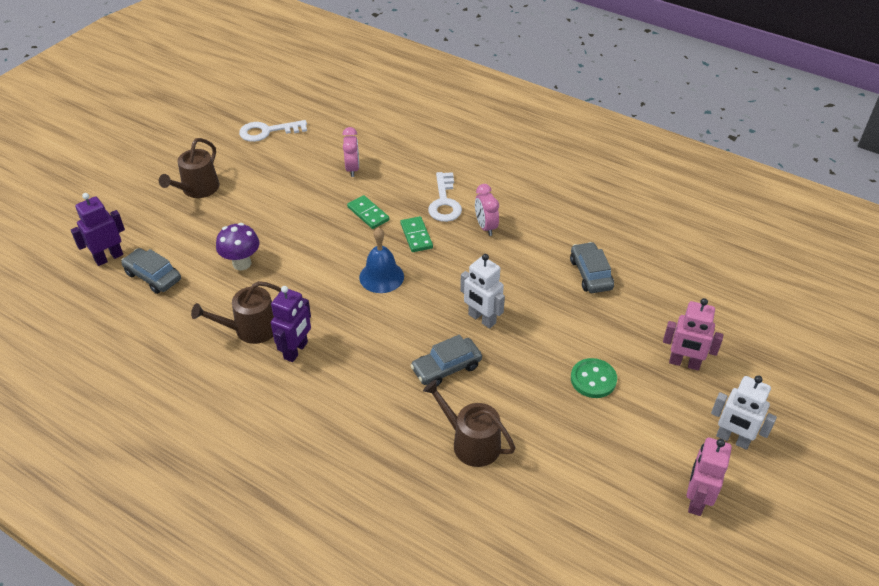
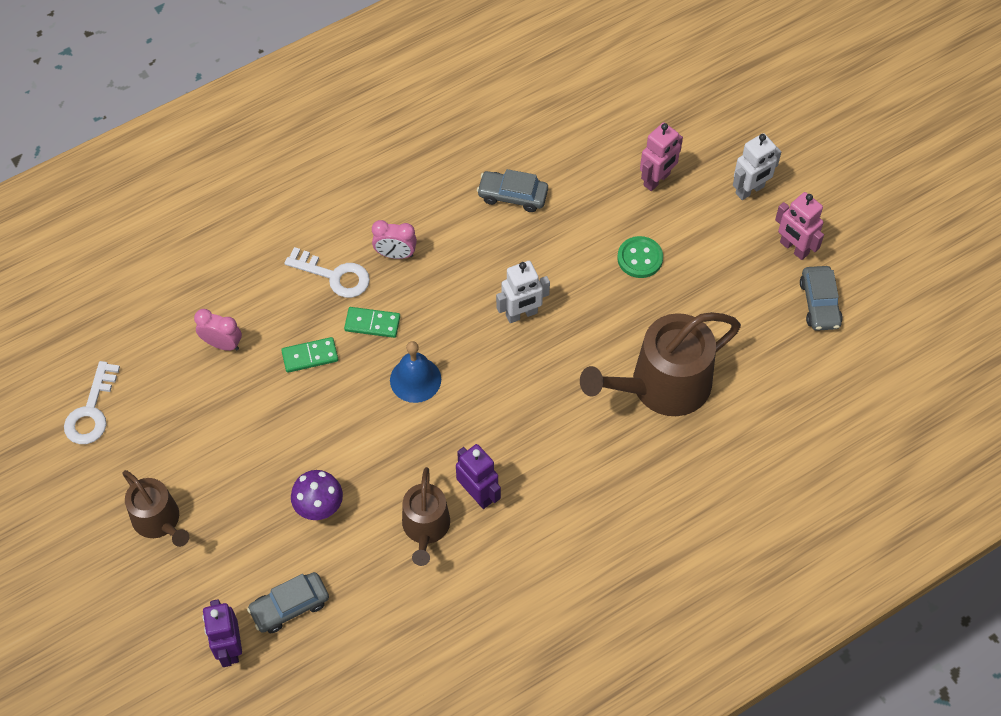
camera: 65 degrees left, 15 degrees up
(446, 368) = (567, 370): grey car -> grey car (819, 303)
(471, 442) = (661, 386): brown watering can -> brown watering can, size x1.71

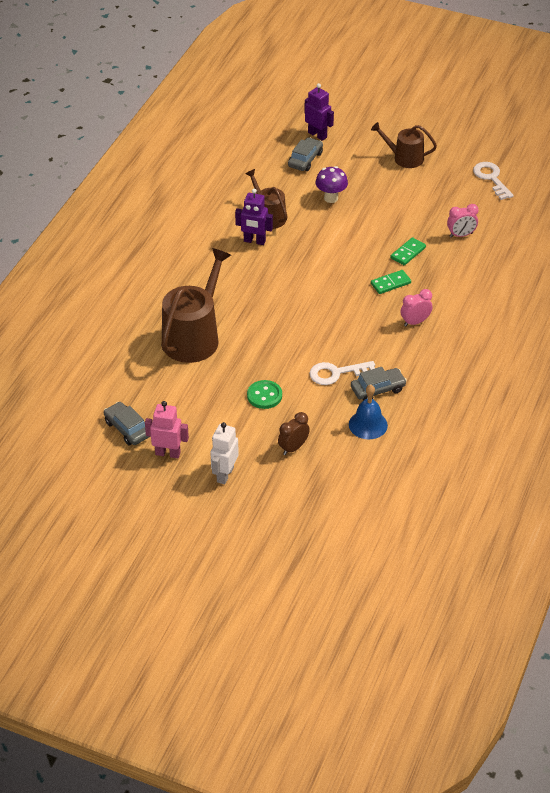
camera: 145 degrees right, 15 degrees down
(334, 276) = (438, 294): white key -> white key (336, 373)
(415, 379) = (339, 271): blue bell -> blue bell (368, 424)
(521, 314) = (309, 330): white robot -> none
(657, 180) = (293, 448): pink robot -> brown clock

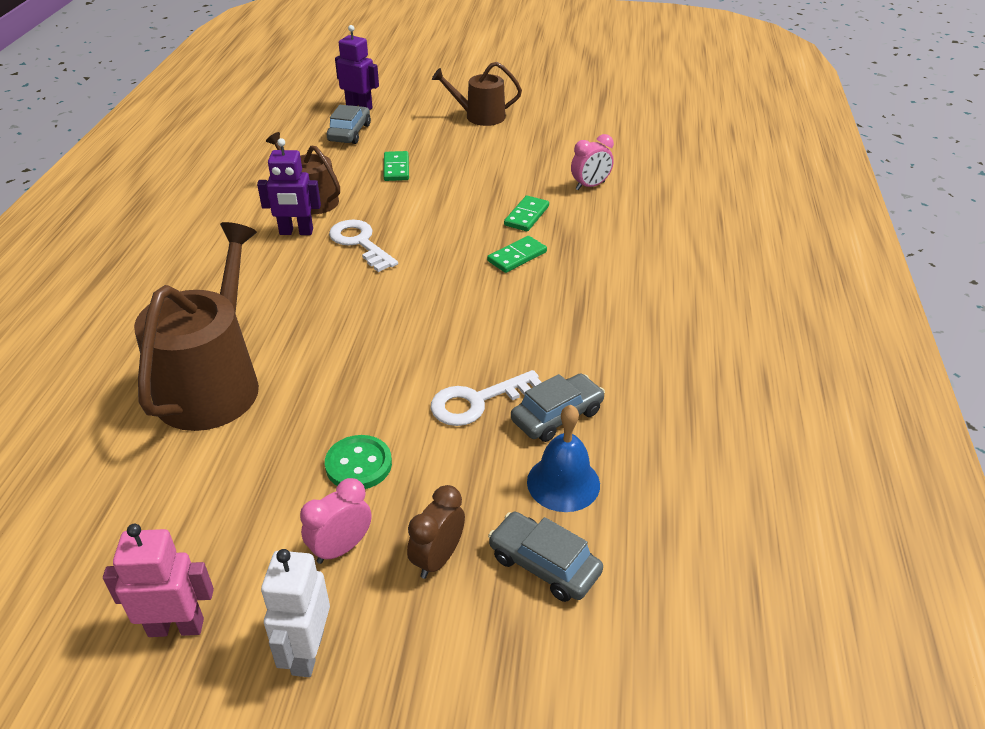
camera: 15 degrees left, 5 degrees down
(127, 429) = (85, 588): grey car -> grey car (544, 565)
(331, 198) = (396, 168): purple mushroom -> green domino
(415, 322) = (575, 302): pink clock -> pink clock (341, 548)
(491, 178) = (599, 123): white key -> white key (360, 243)

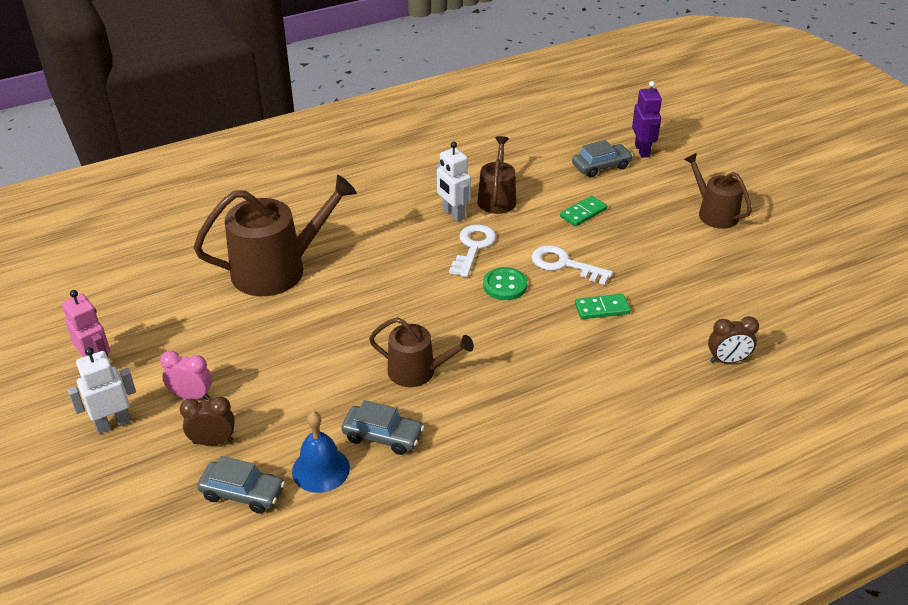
camera: 55 degrees right, 0 degrees up
(296, 232) = (453, 214): purple robot -> white robot
(358, 464) = (261, 367): green button -> green button (505, 285)
(477, 401) = (362, 390): white key -> white key (564, 264)
(490, 353) = (418, 371): none -> brown watering can
(517, 256) = (542, 329): green domino -> none
(544, 565) = (243, 493): grey car -> grey car turned 105 degrees clockwise
(590, 186) = (689, 323): pink clock -> none
(649, 190) = (727, 360): none -> brown clock

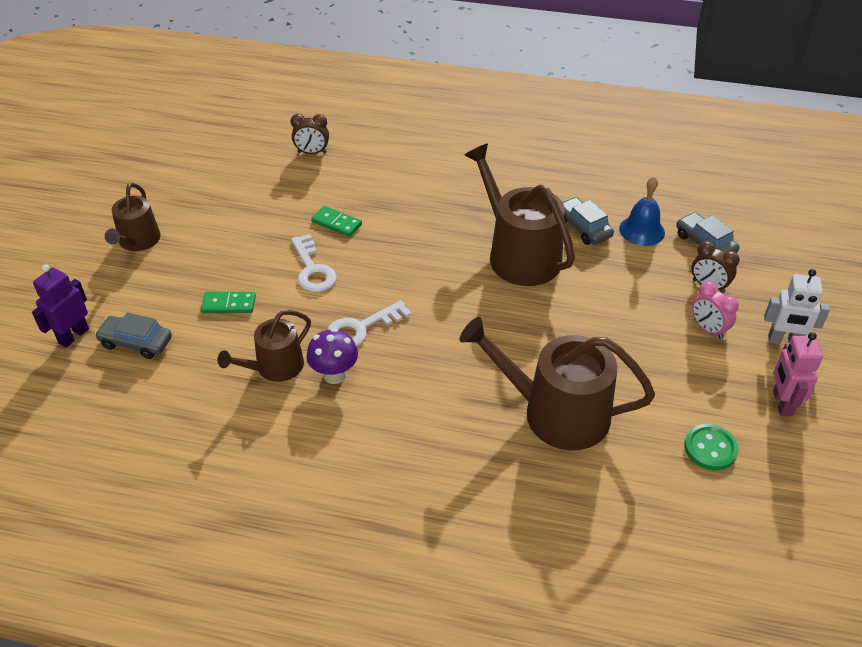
camera: 140 degrees left, 5 degrees up
(418, 371) = (518, 254): brown watering can -> brown watering can, size x1.71
(453, 214) = (334, 375): white robot -> purple mushroom
(505, 285) = (380, 280): green button -> green button (710, 448)
(727, 360) = (312, 152): brown clock -> brown clock turned 150 degrees clockwise

